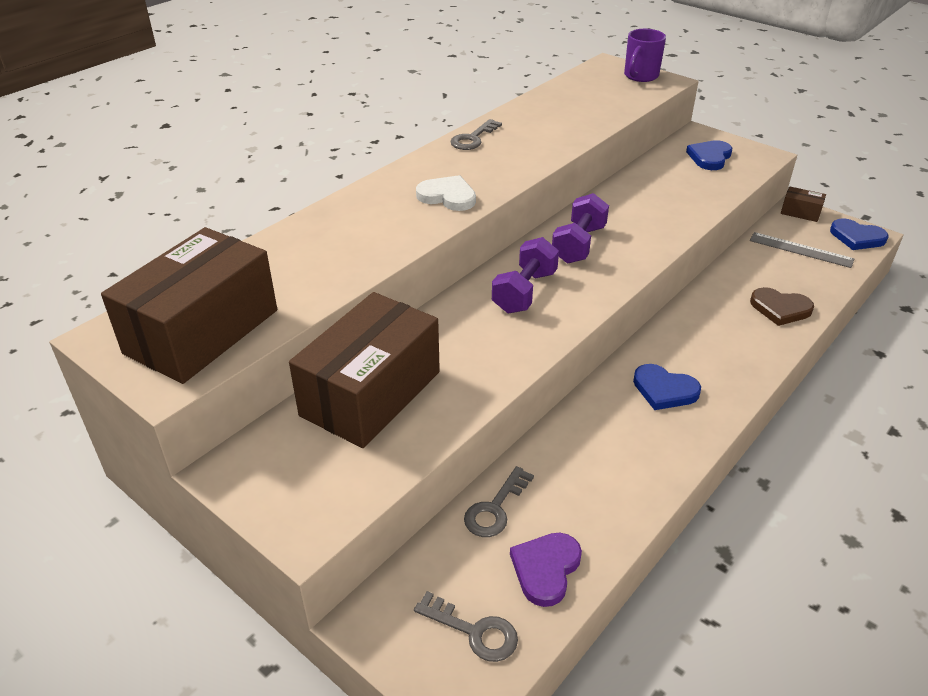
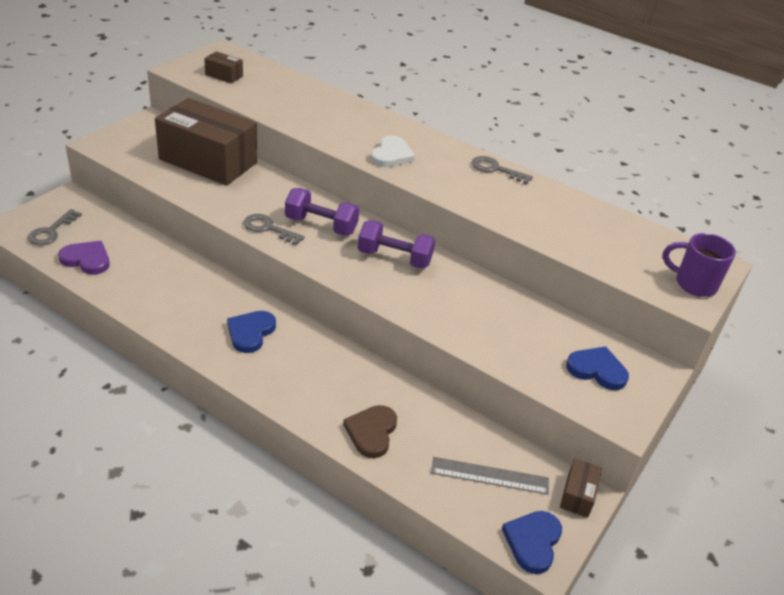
camera: 80 degrees right, 0 degrees up
(202, 332) = (224, 75): brown box -> brown box, size x0.41
(495, 509) = (140, 242): grey key -> grey key (268, 228)
(801, 250) = (490, 476): grey ruler -> grey ruler turned 75 degrees clockwise

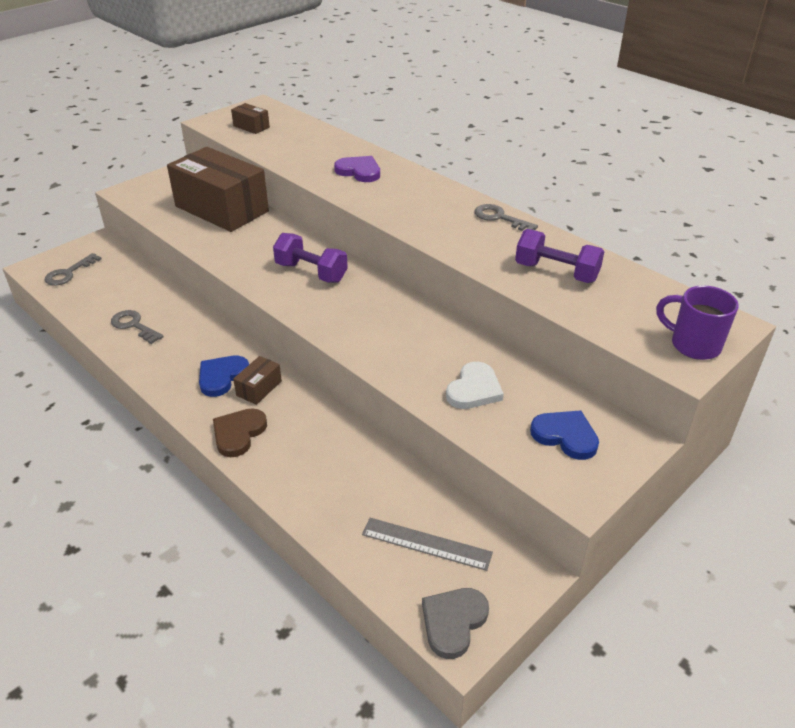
camera: 15 degrees right, 0 degrees up
(87, 259) = (91, 300): purple heart -> purple heart (359, 171)
(268, 228) = (257, 274): grey key -> grey key (134, 325)
(371, 432) = (312, 486): brown heart -> brown heart (238, 433)
(391, 155) = (391, 202): white heart -> white heart (474, 389)
(394, 258) = (376, 307): purple dumbbell -> purple dumbbell (556, 272)
(533, 542) = (453, 622): blue heart -> grey heart
(577, 495) = (521, 575): brown box -> brown box (259, 388)

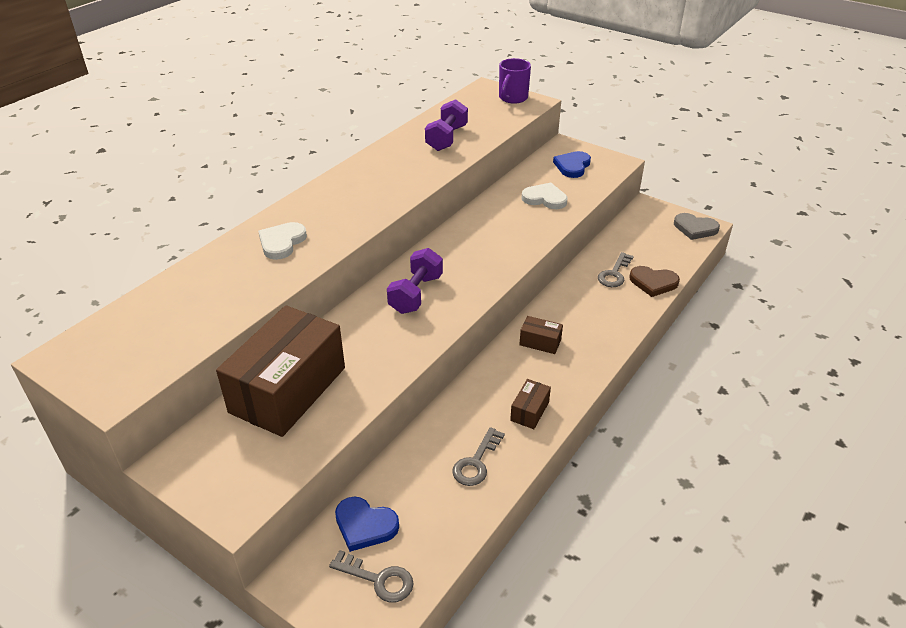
camera: 100 degrees left, 0 degrees up
(222, 377) = (534, 369): blue heart -> blue heart (365, 525)
(238, 433) = (598, 342): brown heart -> brown heart (653, 282)
(251, 127) = (142, 348): brown box -> brown box (529, 411)
(359, 171) = (282, 242): purple heart -> white heart
(426, 544) = (649, 241): grey ruler -> none
(499, 218) = (369, 162): grey key -> grey key (614, 274)

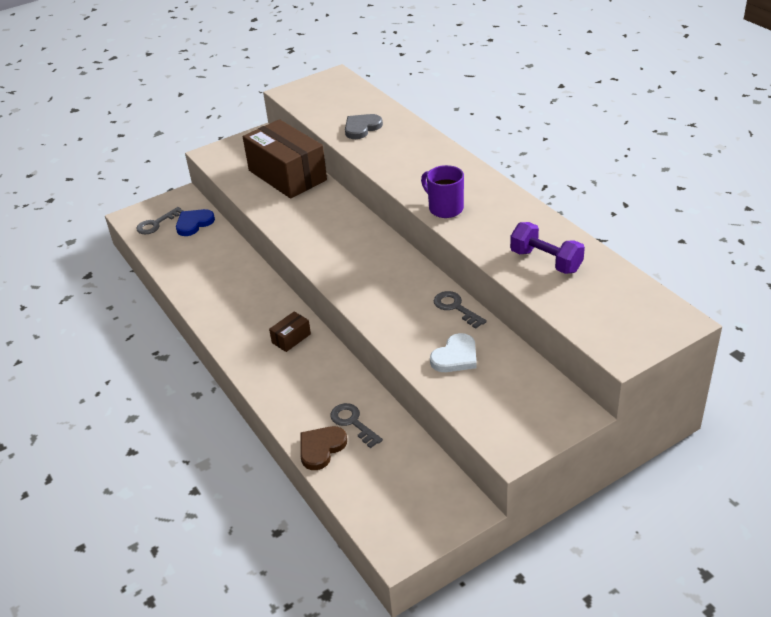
camera: 115 degrees right, 0 degrees up
(282, 242) = (405, 151): white heart -> none
(416, 294) = (349, 241): purple dumbbell -> none
(476, 462) = (201, 275): grey key -> grey key (455, 307)
(512, 98) = (638, 336): purple mug -> purple mug (444, 208)
(529, 411) = (224, 311): brown box -> none
(572, 166) = (518, 403): blue heart -> none
(695, 228) = (397, 536): grey heart -> grey heart (361, 128)

